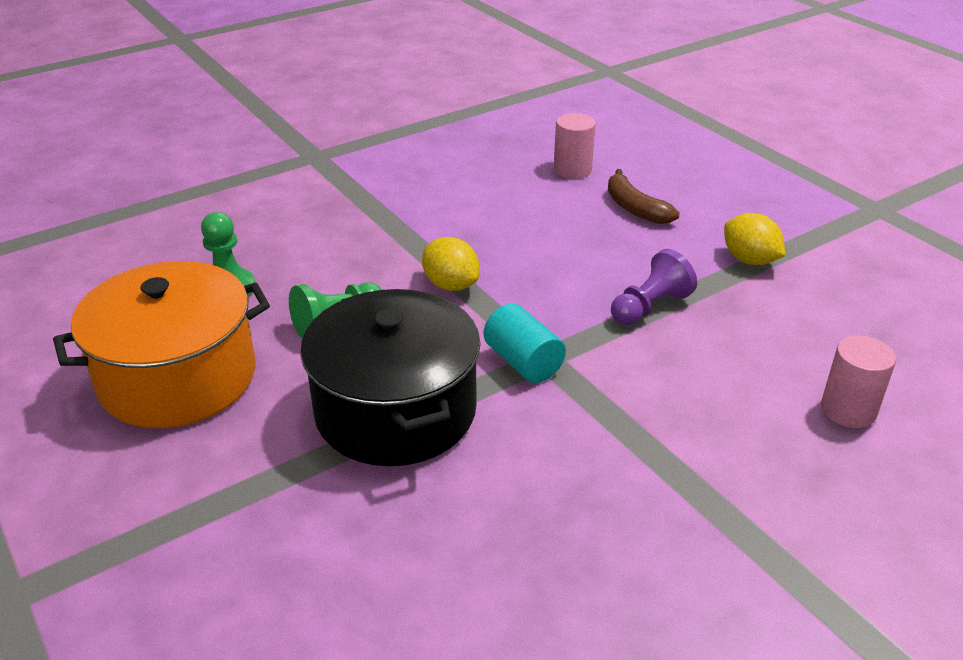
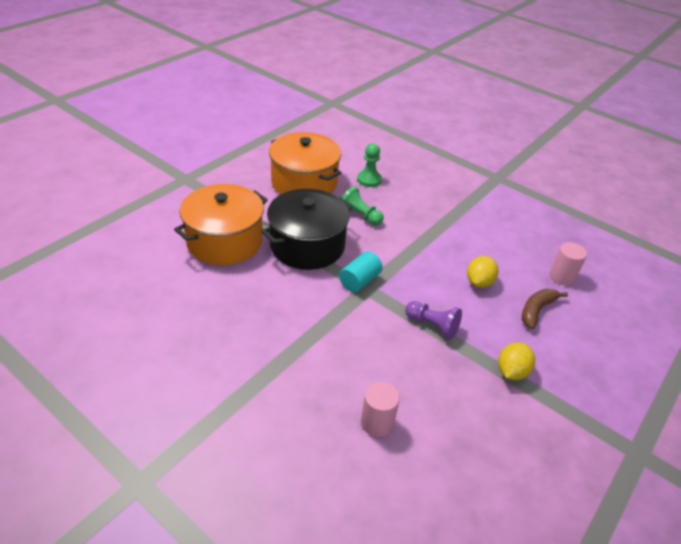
camera: 70 degrees right, 5 degrees up
(322, 544) = (225, 241): none -> orange pot
(451, 285) = (410, 246): yellow lemon -> yellow lemon (479, 282)

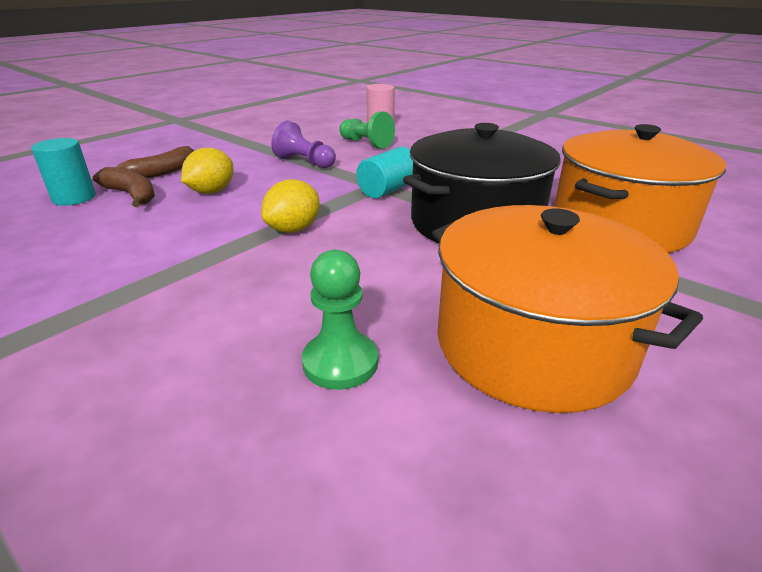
camera: 175 degrees left, 10 degrees down
(360, 215) = (378, 268): green pawn -> green pawn (366, 143)
(512, 372) = (241, 142): yellow lemon -> yellow lemon (293, 229)
(528, 279) = (131, 195): none -> brown banana
(562, 277) = (74, 198): pink cylinder -> turquoise cylinder

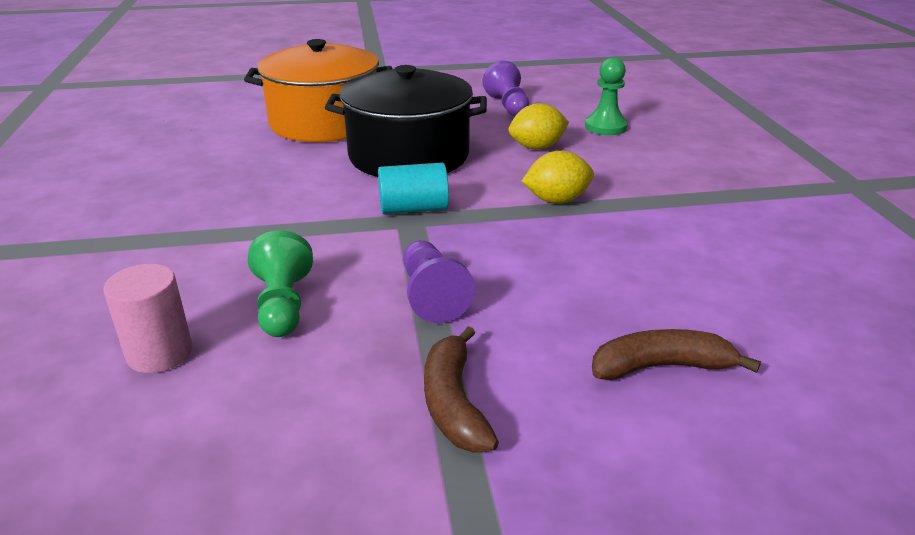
camera: 140 degrees left, 0 degrees up
(74, 198) = (801, 349): turquoise cylinder -> none
(131, 195) = (714, 320): brown banana -> brown banana (454, 403)
(212, 191) = (603, 284): yellow lemon -> yellow lemon (537, 147)
(532, 344) = (508, 106): orange pot -> purple pawn

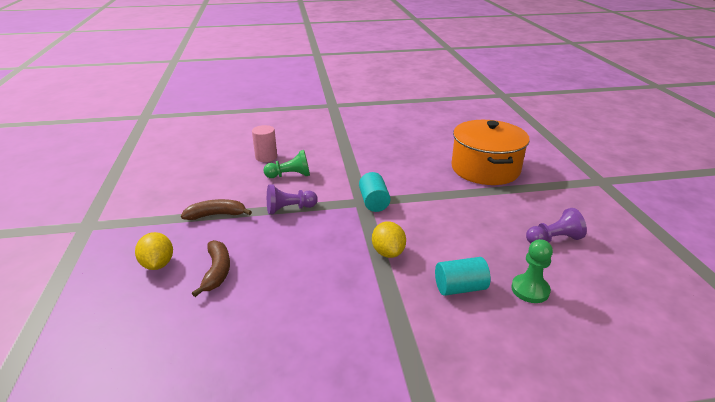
camera: 90 degrees right, 0 degrees up
(409, 155) = (443, 198): black pot -> none
(537, 147) = (472, 249): yellow lemon -> yellow lemon (158, 264)
(617, 160) = (460, 288): none -> turquoise cylinder

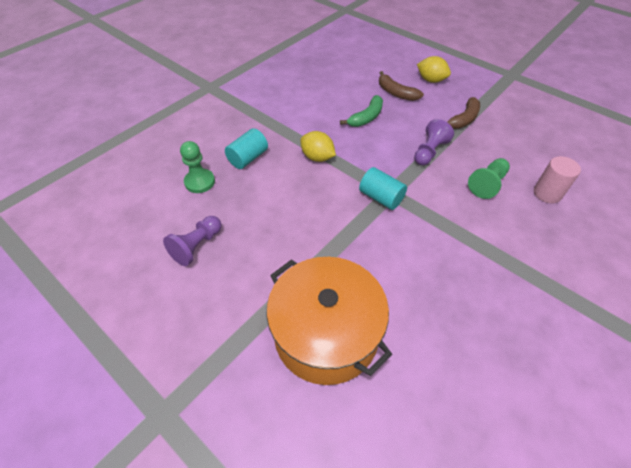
camera: 140 degrees right, 20 degrees up
(290, 263) = (366, 117): none -> green banana

